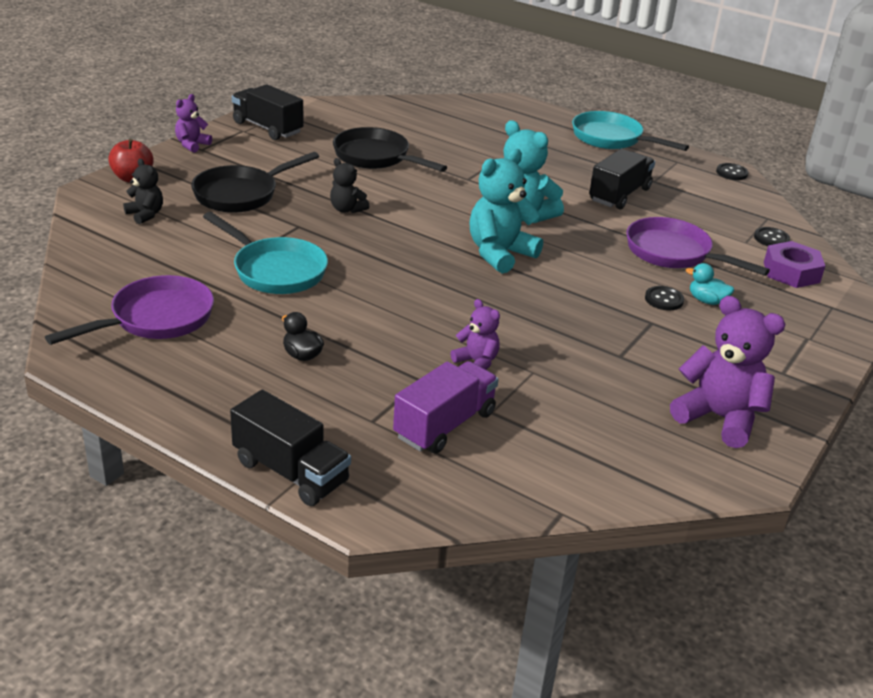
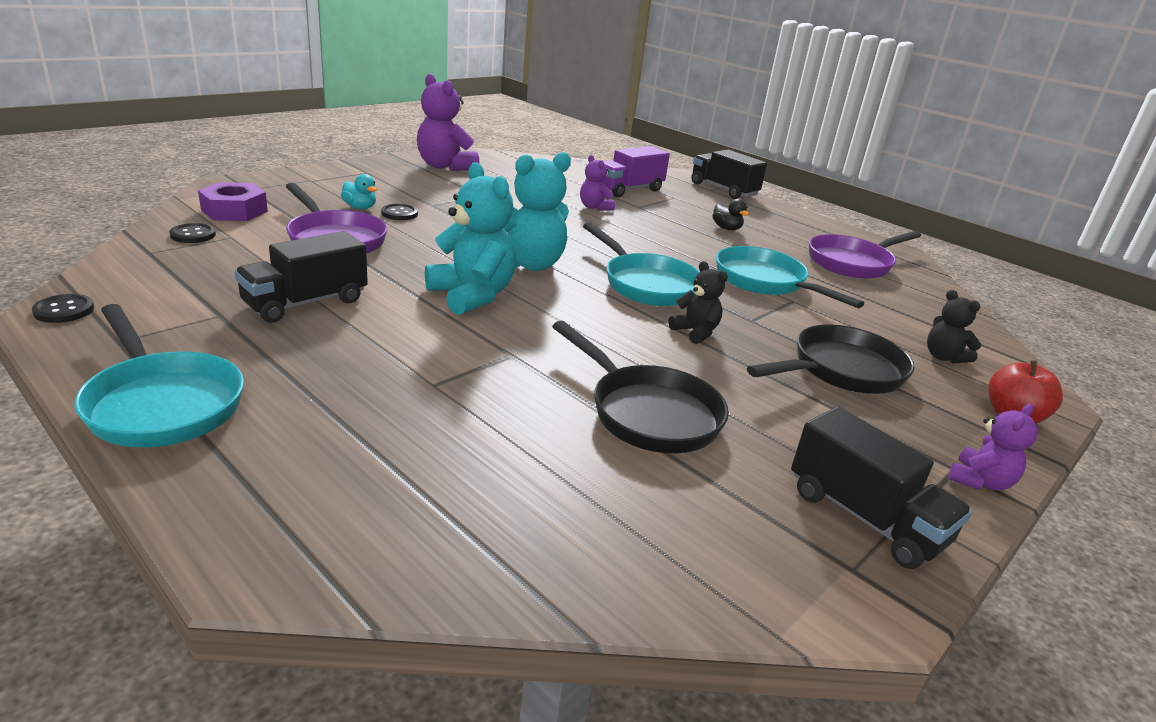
camera: 170 degrees left, 5 degrees down
(390, 249) = (646, 284): none -> turquoise pan

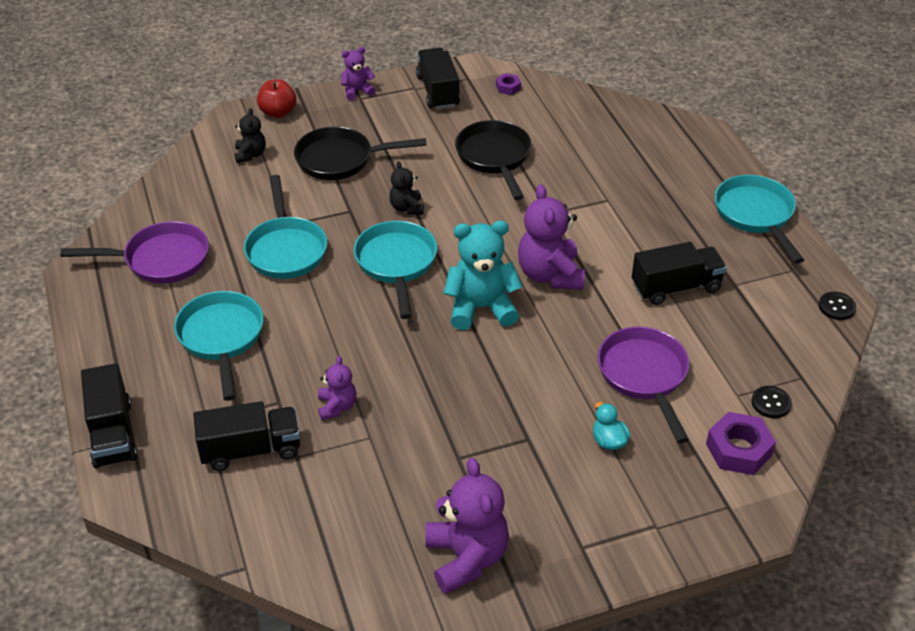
camera: 150 degrees left, 15 degrees up
(399, 213) = (569, 421): black button -> none
(472, 295) = (550, 275): turquoise teddy bear -> purple teddy bear
(629, 189) = (251, 450): purple truck -> black truck
(726, 228) = (221, 338): black duck -> turquoise pan
(755, 568) = (508, 87): none -> purple nut

